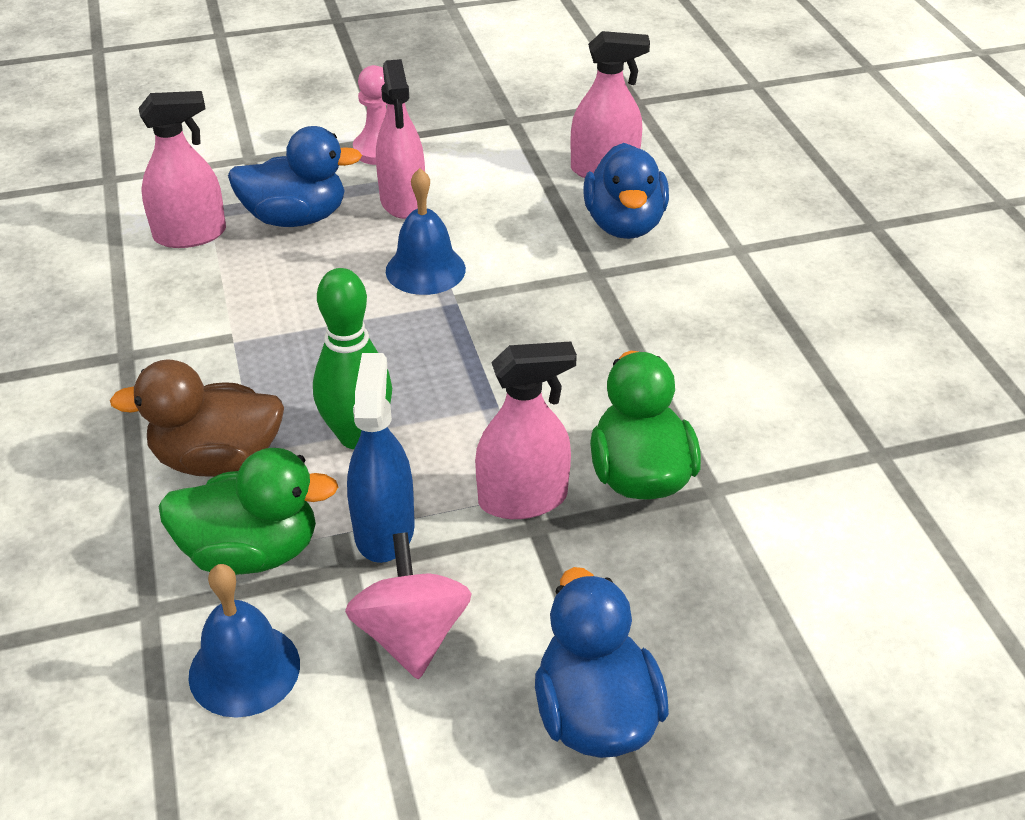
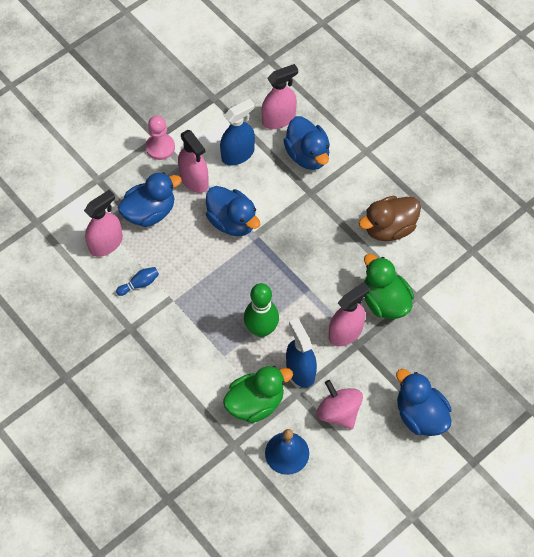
camera: 25 degrees left, 20 degrees up
(196, 301) = (139, 284): none -> blue bowling pin
(217, 459) = (211, 366): brown duck -> brown duck (389, 228)
(425, 270) = (232, 221): blue bell -> blue duck
(501, 191) = (238, 154): none -> blue spray bottle

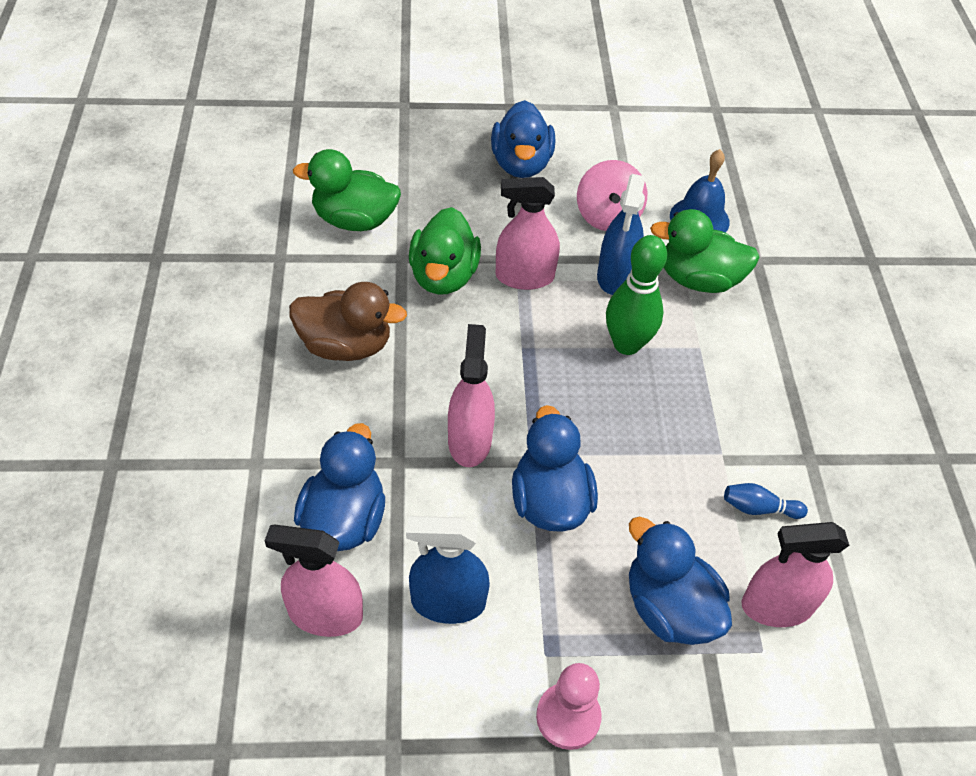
camera: 145 degrees left, 10 degrees down
(150, 212) = (669, 608): blue duck -> blue duck turned 45 degrees clockwise
(194, 180) = (555, 610): pink spray bottle -> pink spray bottle (469, 440)
(463, 301) = (354, 220): none -> green duck

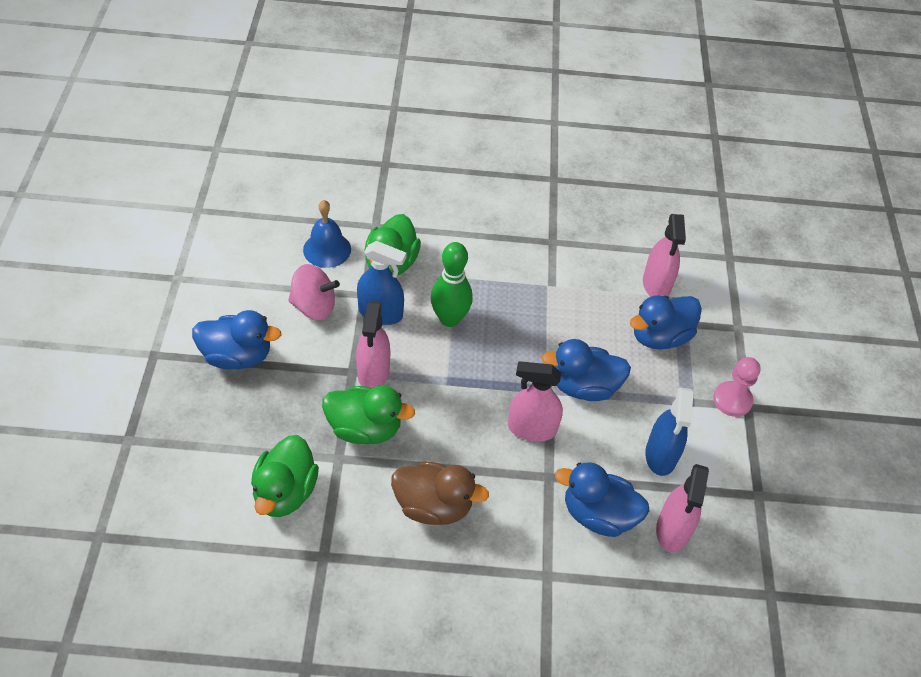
camera: 85 degrees left, 0 degrees up
(346, 345) = (433, 506): brown duck -> brown duck turned 90 degrees clockwise
(759, 508) = (589, 276): blue bowling pin -> none

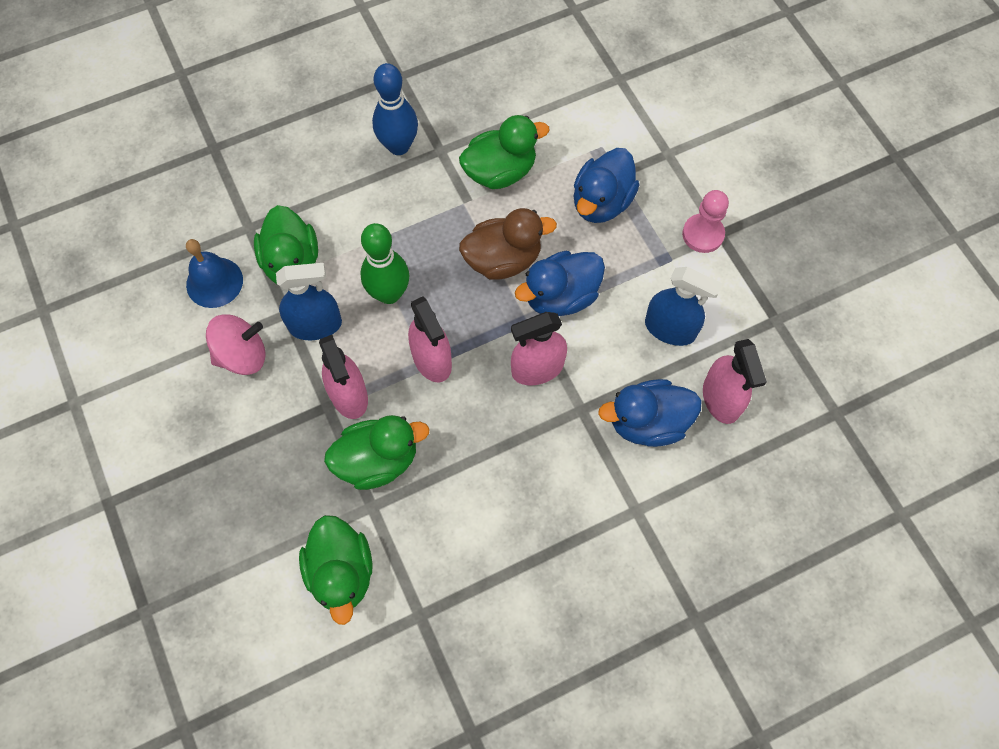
camera: 25 degrees left, 15 degrees up
(237, 356) = (198, 455): blue duck -> none
(433, 506) = (492, 503): brown duck -> brown duck (503, 260)
(522, 224) = (398, 146): none -> blue bowling pin
(590, 277) = (500, 172): none -> green duck
(656, 284) = (567, 146): pink spray bottle -> pink spray bottle (432, 360)
(661, 455) = (670, 329): blue spray bottle -> blue spray bottle turned 45 degrees counterclockwise

